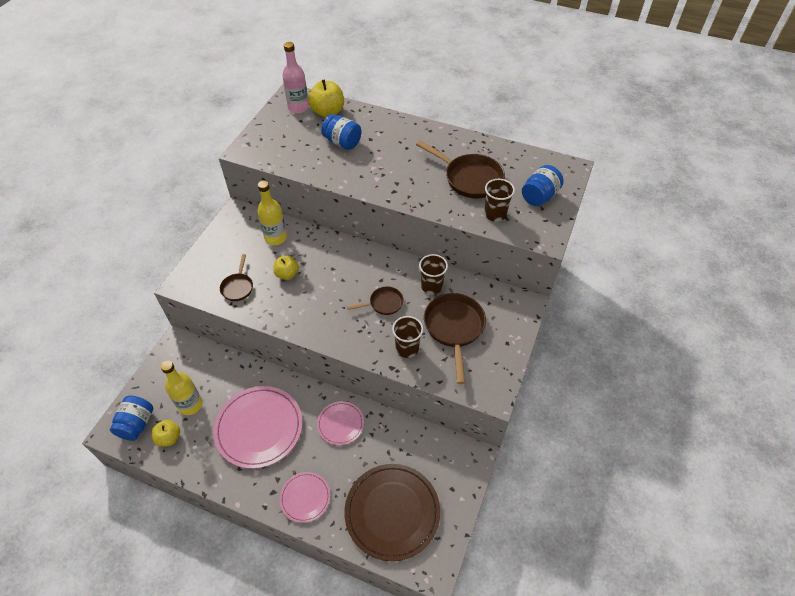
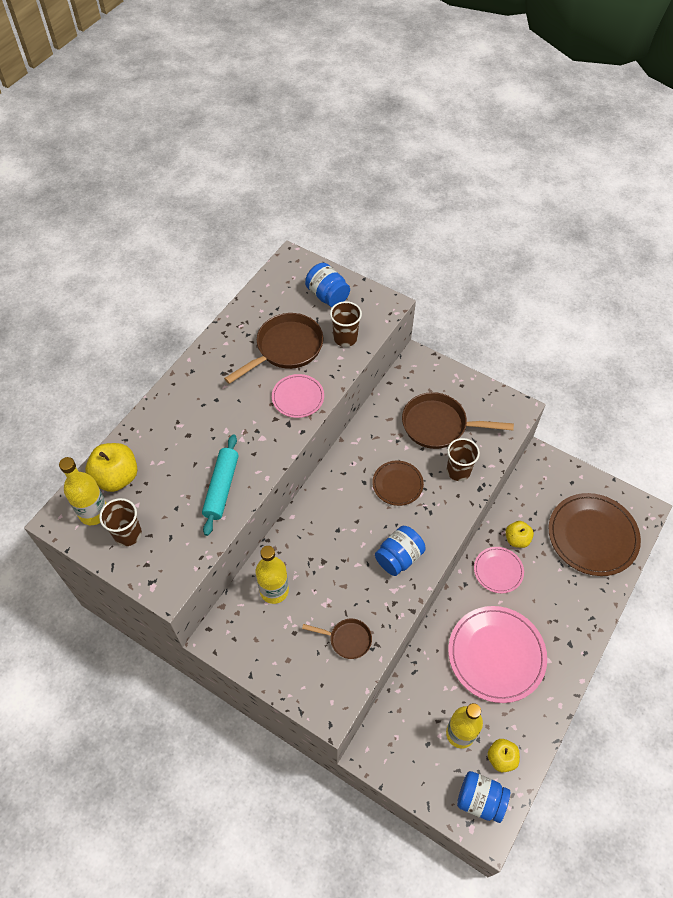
camera: 80 degrees left, 5 degrees up
(287, 274) = (337, 581): yellow apple -> yellow apple (517, 539)
(298, 108) = (94, 512): pink bottle -> yellow bottle
(305, 497) = (576, 612): pink plate -> pink plate (298, 397)
(327, 164) = (221, 488): none -> turquoise rolling pin
(342, 142) = (185, 466): blue jar -> blue jar (399, 557)
(383, 303) = (397, 484): brown pan -> brown plate
(431, 286) = (381, 435): brown cup -> brown cup (128, 534)

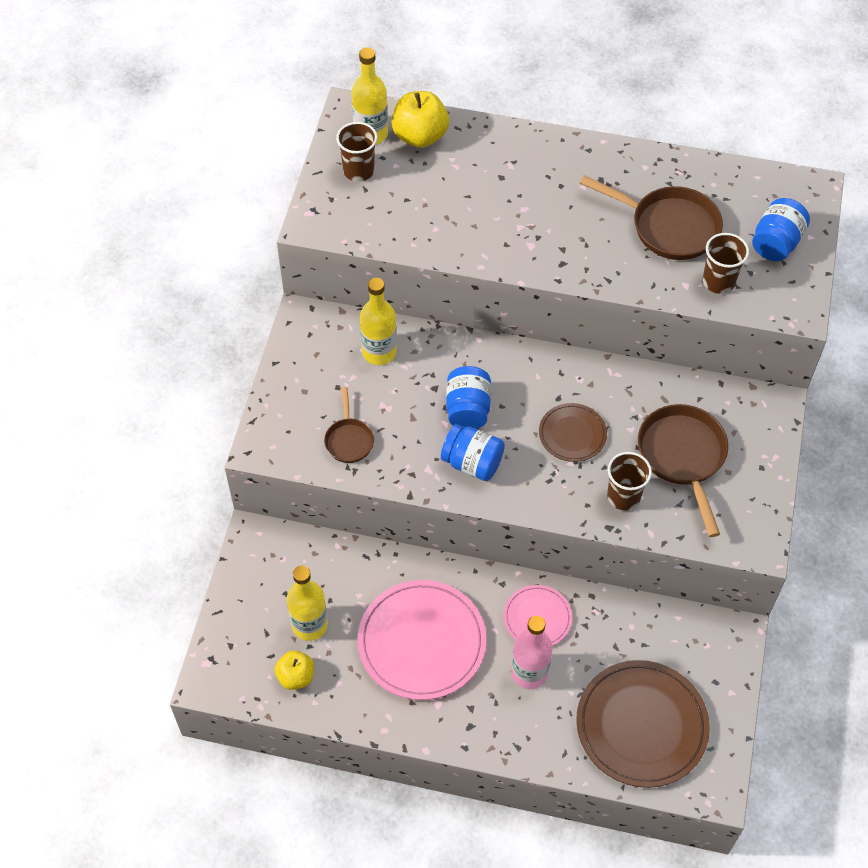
camera: 70 degrees right, 0 degrees up
(221, 488) = (448, 230): turquoise rolling pin -> none
(298, 397) = (604, 261): pink plate -> none
(480, 800) = (241, 665): blue jar -> blue jar (468, 409)
(517, 539) = (593, 630): yellow apple -> none
(538, 591) = (529, 672): none -> pink bottle

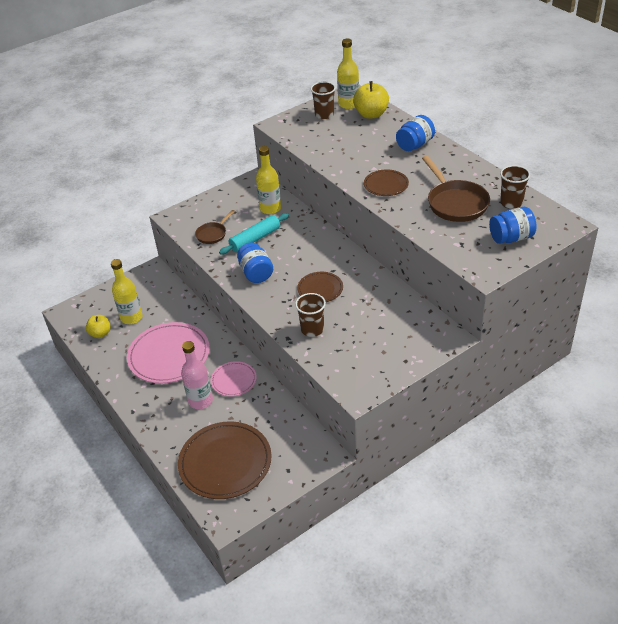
camera: 45 degrees right, 15 degrees down
(413, 412) = (255, 239): none -> turquoise rolling pin
(468, 409) = (282, 251): blue jar -> blue jar (415, 145)
(562, 245) = (386, 185): none -> brown plate
(683, 457) = (366, 331): brown pan -> none
(718, 281) = (453, 238): brown cup -> brown cup (511, 202)

